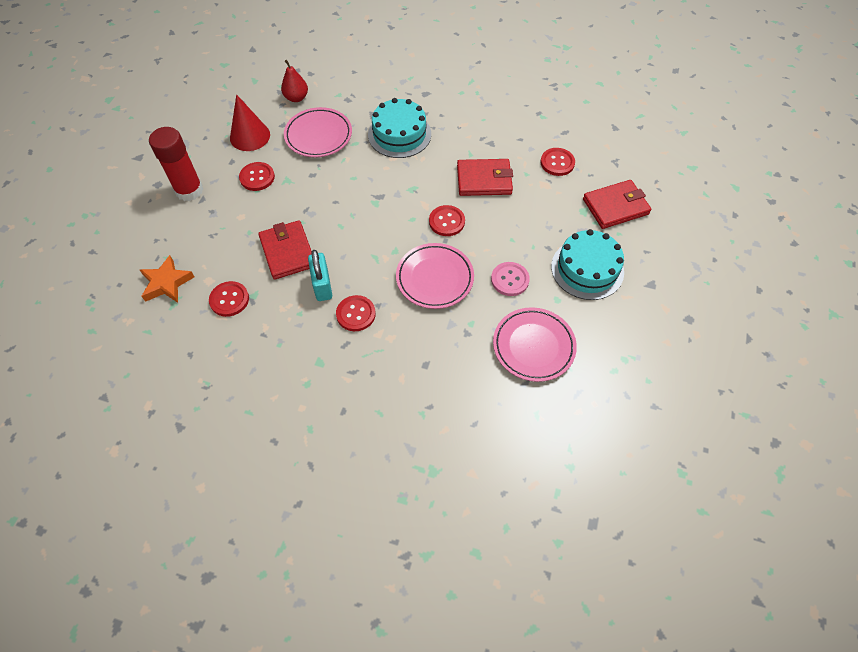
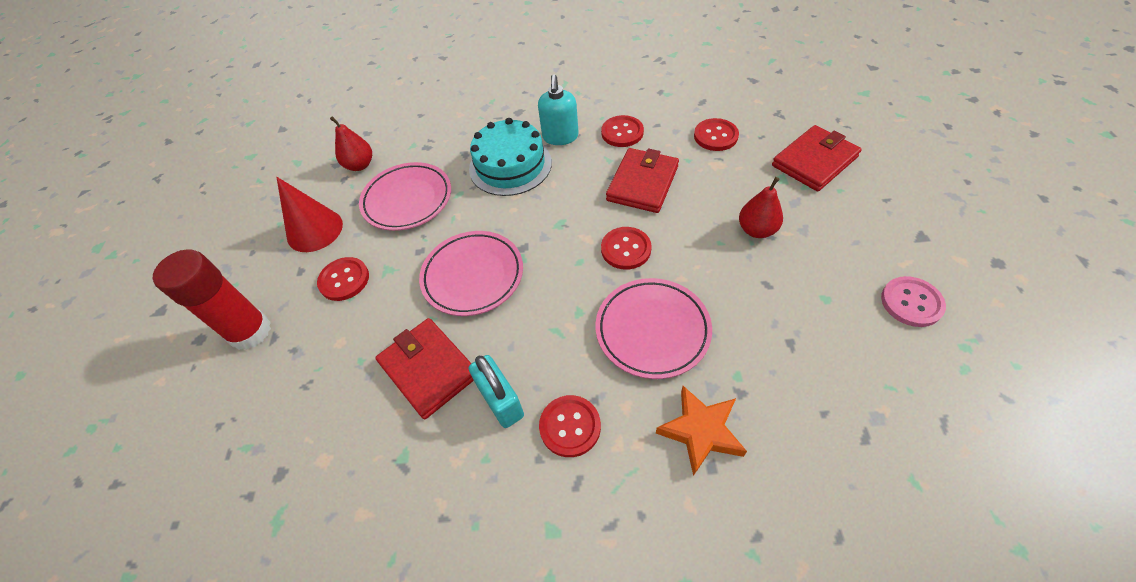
camera: 15 degrees left, 5 degrees down
(167, 283) = (255, 491): orange star -> orange star (700, 431)
(229, 299) = (367, 479): red button -> red button (622, 132)
(445, 124) = (560, 137): none -> turquoise soap dispenser
(484, 180) = (642, 183): red wallet -> red wallet turned 45 degrees counterclockwise
(510, 280) = (750, 295): pink button -> pink button (911, 302)
(533, 346) = (840, 376): pink plate -> pink plate (473, 276)
(541, 240) = (756, 230): none -> red pear
(587, 269) = (835, 246): turquoise cake -> none

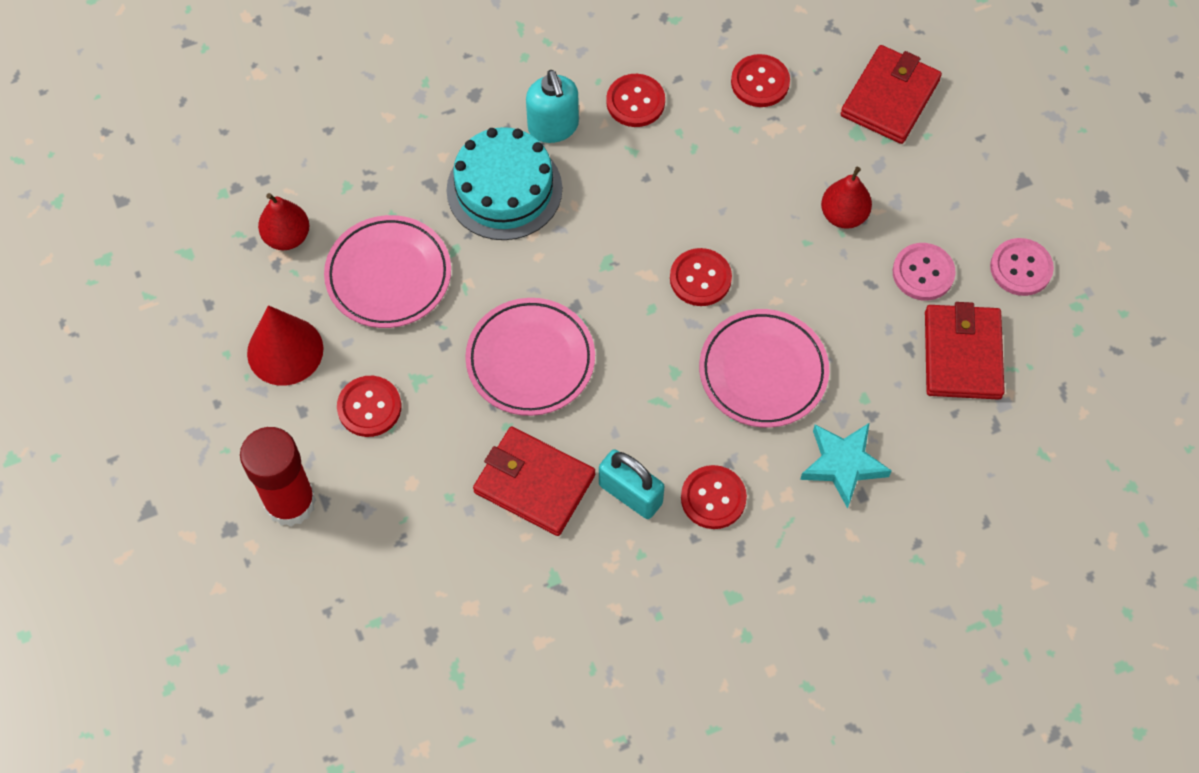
camera: 25 degrees left, 10 degrees up
(642, 183) = (689, 179): red wallet -> red wallet (962, 355)
(700, 431) = (843, 464): orange star -> turquoise star
(816, 286) = (923, 273): none -> pink button

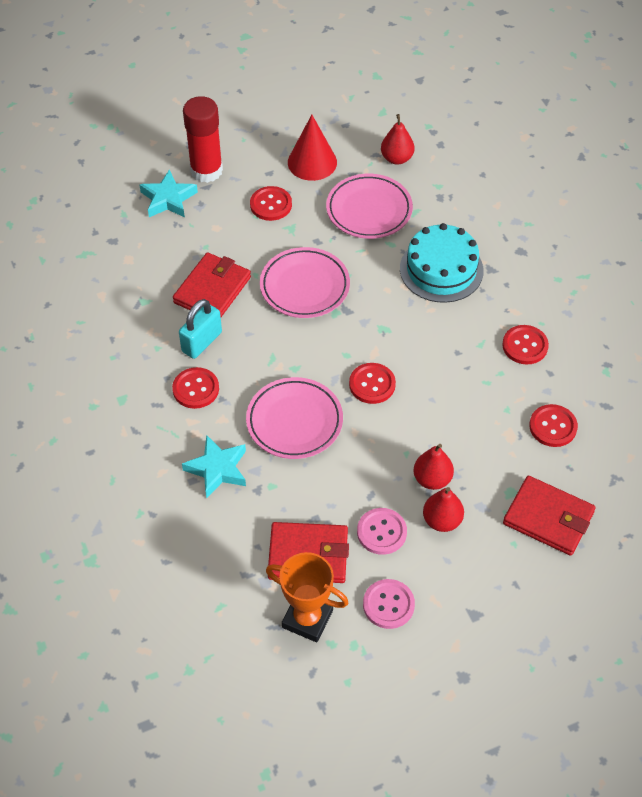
camera: 90 degrees right, 10 degrees down
(347, 556) = (168, 199): none -> turquoise star
(553, 127) = (497, 296): turquoise soap dispenser -> none
(902, 207) = (442, 520): none -> red pear
(1049, 355) = (307, 619): none -> orange trophy

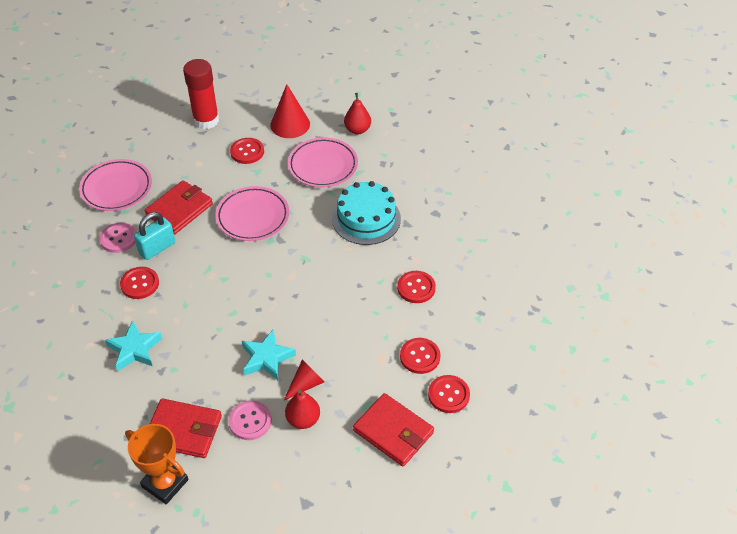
camera: 10 degrees right, 5 degrees down
(168, 199) = (169, 137): turquoise star -> turquoise star (267, 358)
(294, 421) = (209, 321): pink plate -> pink plate (116, 188)
(372, 384) = (281, 300): red button -> red button (448, 395)
(388, 605) = (236, 483): pink button -> pink button (118, 238)
(432, 479) = (306, 384): red pear -> red cone

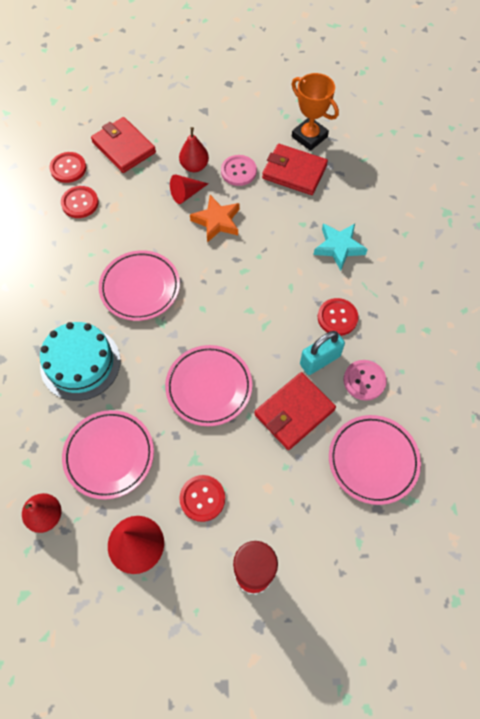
camera: 170 degrees left, 15 degrees up
(267, 358) = (217, 221): turquoise star -> orange star
(331, 283) = (140, 288): none -> pink plate
(416, 288) = (57, 270): red button -> none

